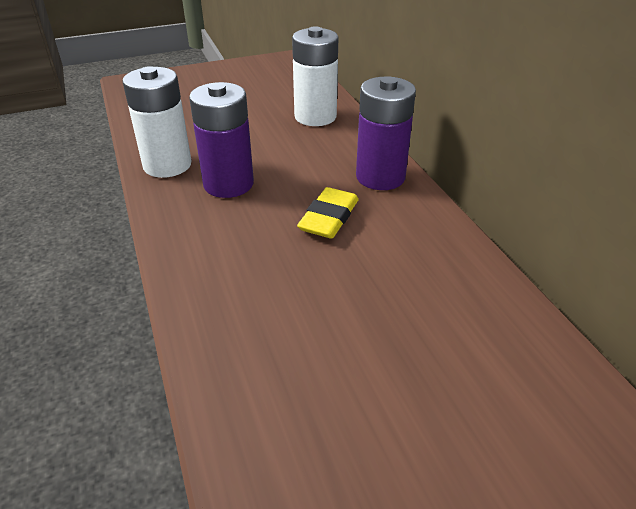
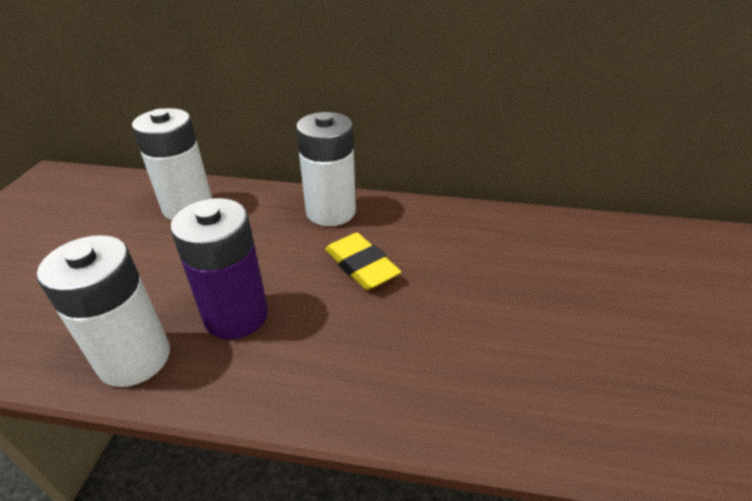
camera: 60 degrees left, 0 degrees up
(380, 177) = (331, 212): purple battery -> white battery

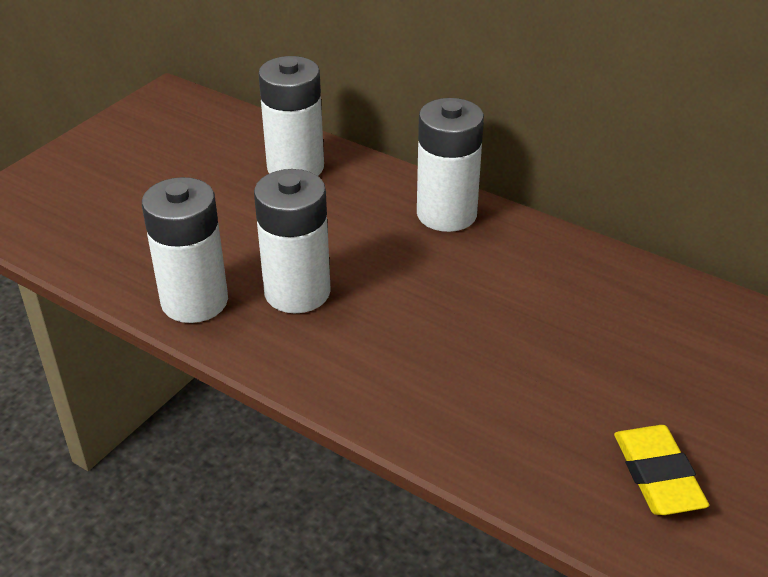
camera: 25 degrees right, 0 degrees up
(236, 315) = (297, 292): purple battery -> white battery
(361, 265) = (446, 282): yellow eraser -> yellow eraser (657, 475)

